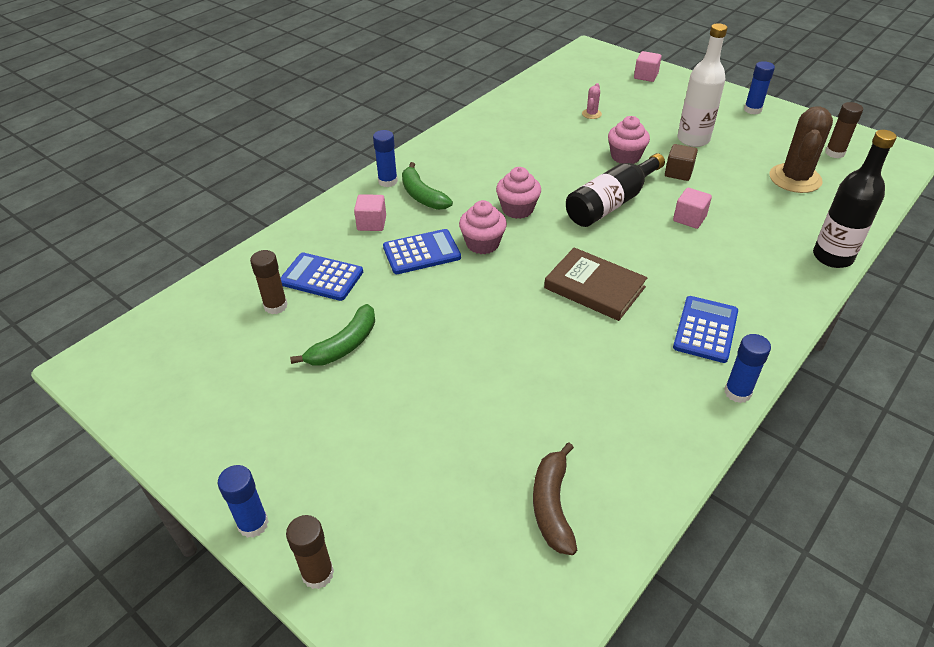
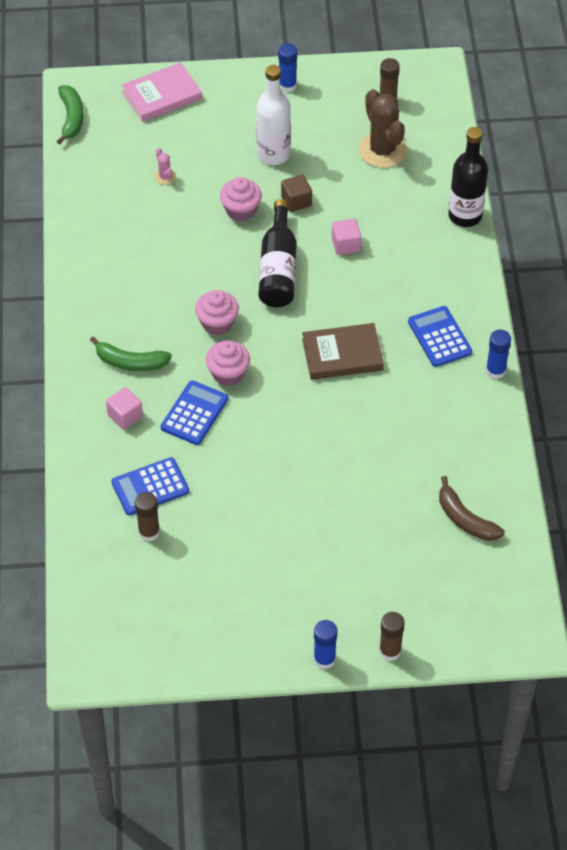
camera: 45 degrees left, 10 degrees up
(344, 345) = (234, 521): green banana -> green banana (71, 118)
(388, 181) = (85, 368): blue glue stick -> none
(645, 76) = (162, 96): pink cube -> pink book

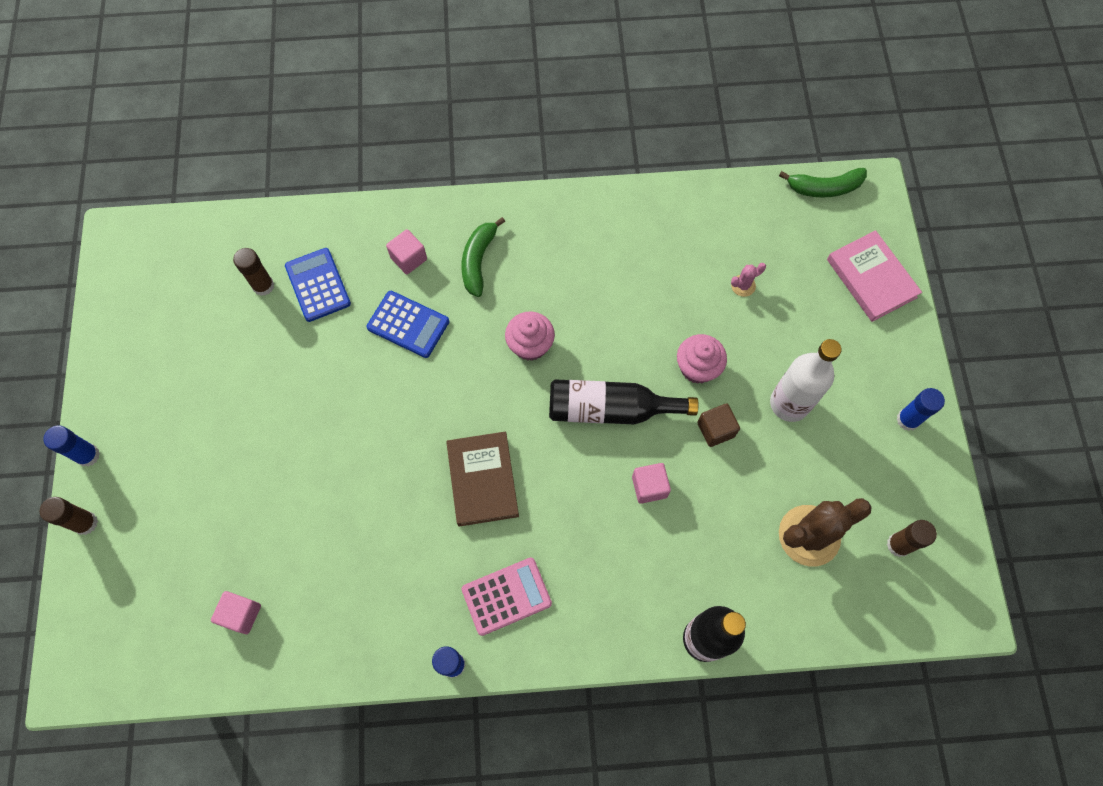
camera: 90 degrees right, 15 degrees up
(228, 373) = (460, 357): pink cupcake -> none
(439, 337) = (506, 596): blue calculator -> pink calculator
(465, 519) = (241, 614): brown banana -> pink cube

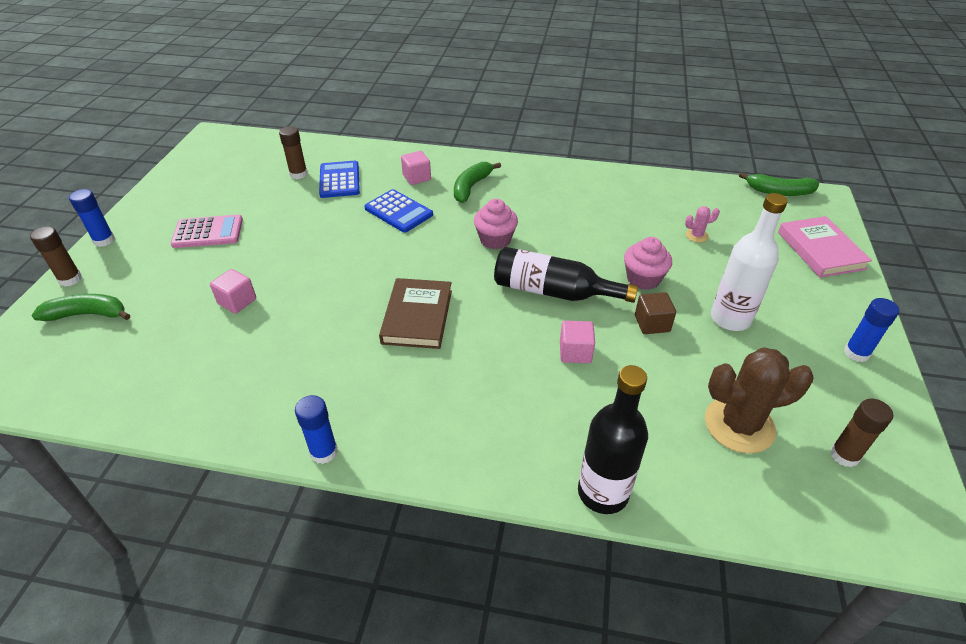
camera: 15 degrees right, 25 degrees down
(136, 566) = (87, 314): none -> green banana
(241, 614) = (150, 366): pink cube -> pink cube (237, 301)
(506, 596) = (403, 407): pink calculator -> pink calculator (208, 232)

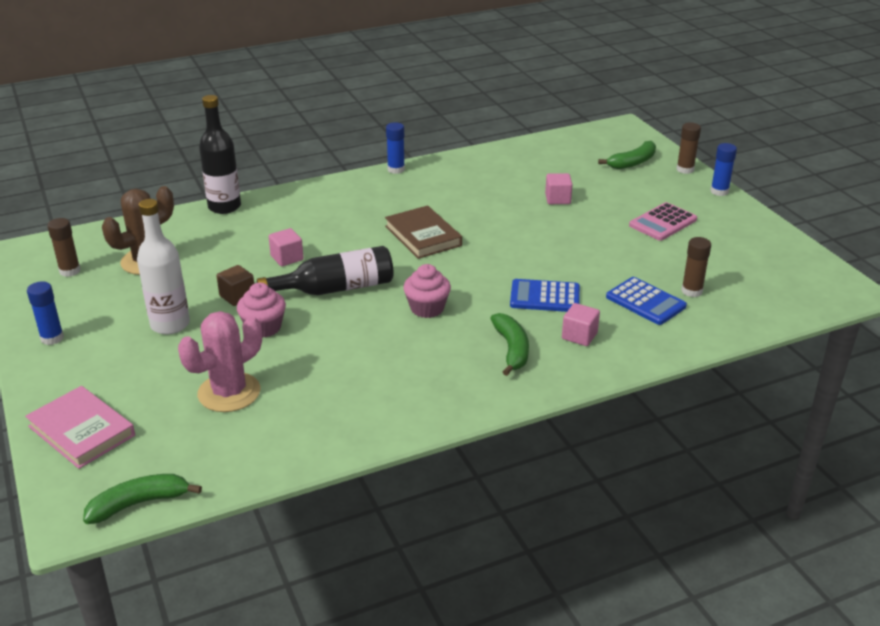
camera: 145 degrees right, 10 degrees down
(696, 235) = (229, 392): pink cactus -> pink cactus, size x2.29

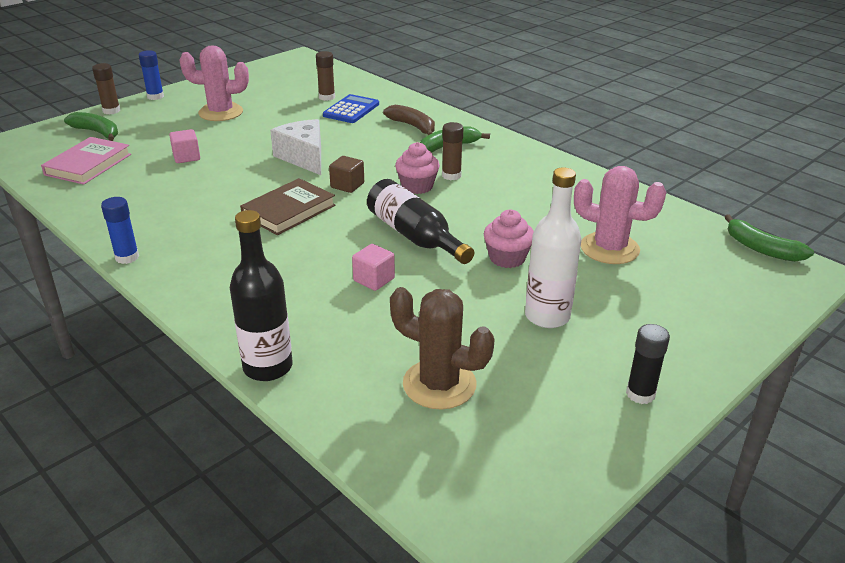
camera: 110 degrees left, 0 degrees up
(52, 338) = (640, 394): blue glue stick -> black glue stick
(70, 271) = (505, 450): brown glue stick -> brown glue stick (451, 175)
(82, 431) = (733, 308): pink book -> pink book (88, 164)
(237, 296) = (467, 289): brown cube -> brown cube (347, 185)
(527, 256) = (304, 157): none -> white cheese
(545, 297) = (367, 143): blue calculator -> none
(579, 336) = (413, 126): pink cube -> brown banana
(662, 222) = (221, 112): pink calculator -> pink cactus

